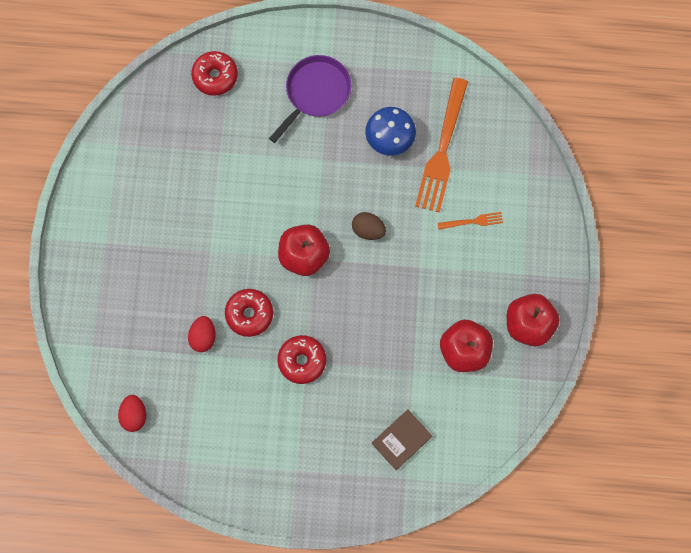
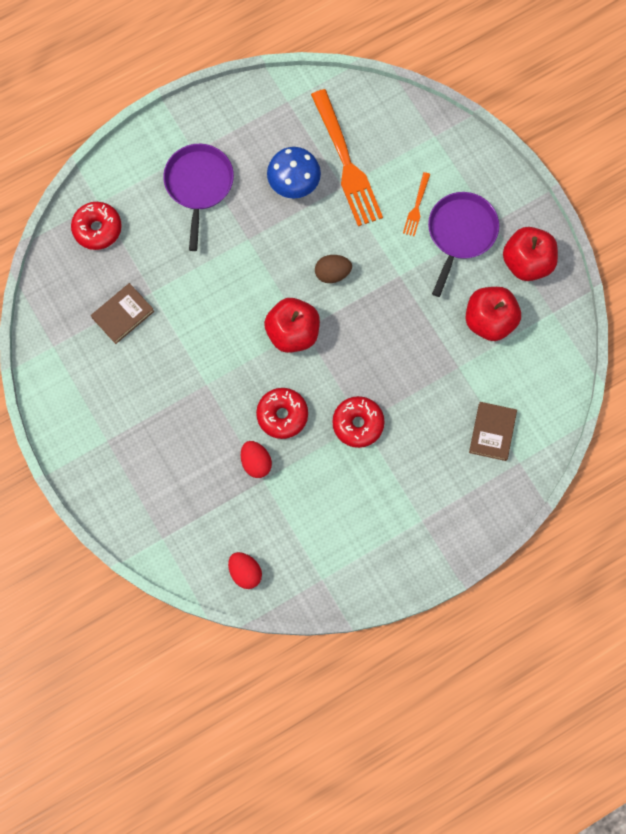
camera: 35 degrees left, 0 degrees up
(186, 155) = (123, 314): none -> brown book
(472, 221) = (416, 206): orange fork -> orange fork turned 150 degrees clockwise
(492, 266) = (460, 233): none -> purple pan

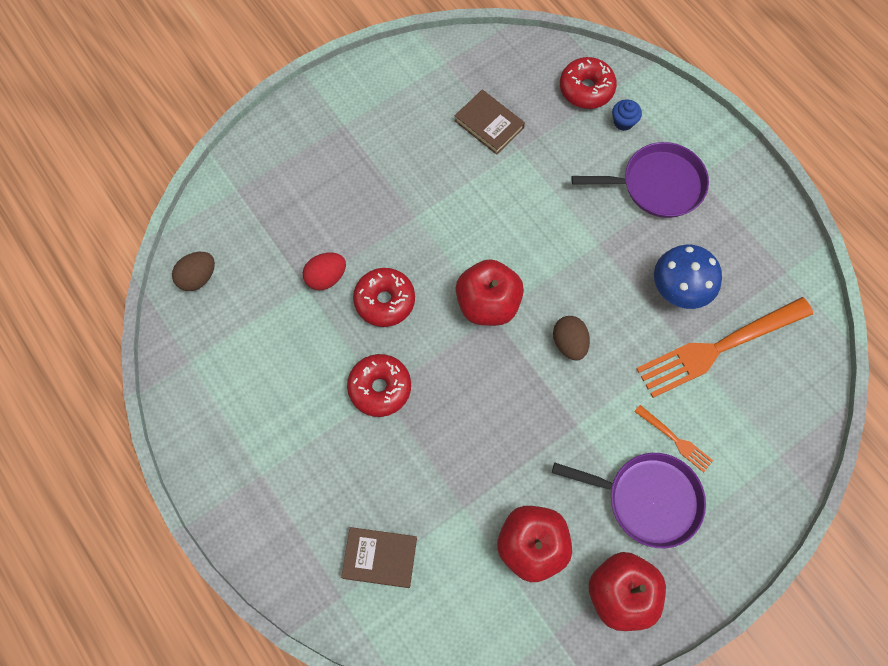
camera: 85 degrees right, 5 degrees down
(135, 203) = (623, 122): none -> blue cupcake
(245, 572) = (198, 277): red egg -> brown egg
(416, 206) = (675, 439): orange fork -> orange fork turned 150 degrees counterclockwise

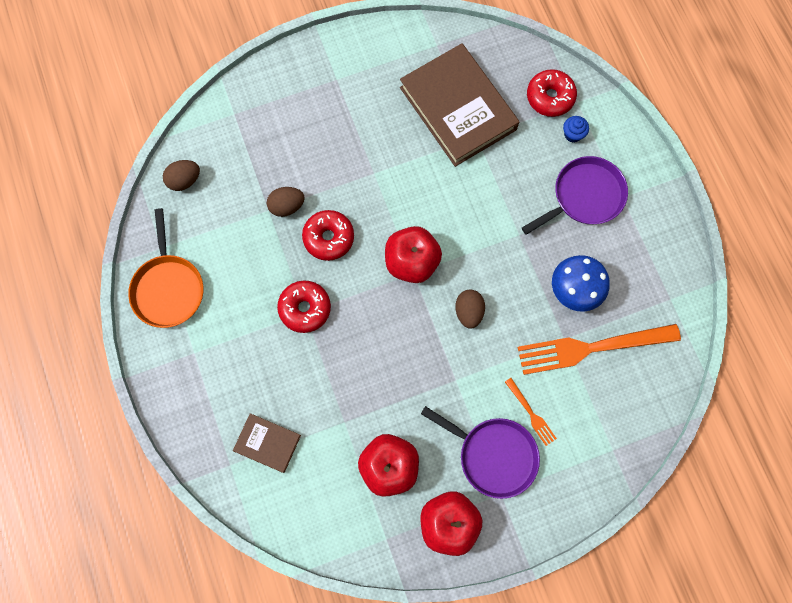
camera: 15 degrees right, 5 degrees up
(211, 406) = (168, 288): none -> orange pan
(326, 277) = (287, 206): red egg -> brown egg
(489, 124) = (457, 108): brown book -> brown book, size x2.05
(657, 185) = (584, 196): purple pan -> purple pan turned 45 degrees counterclockwise

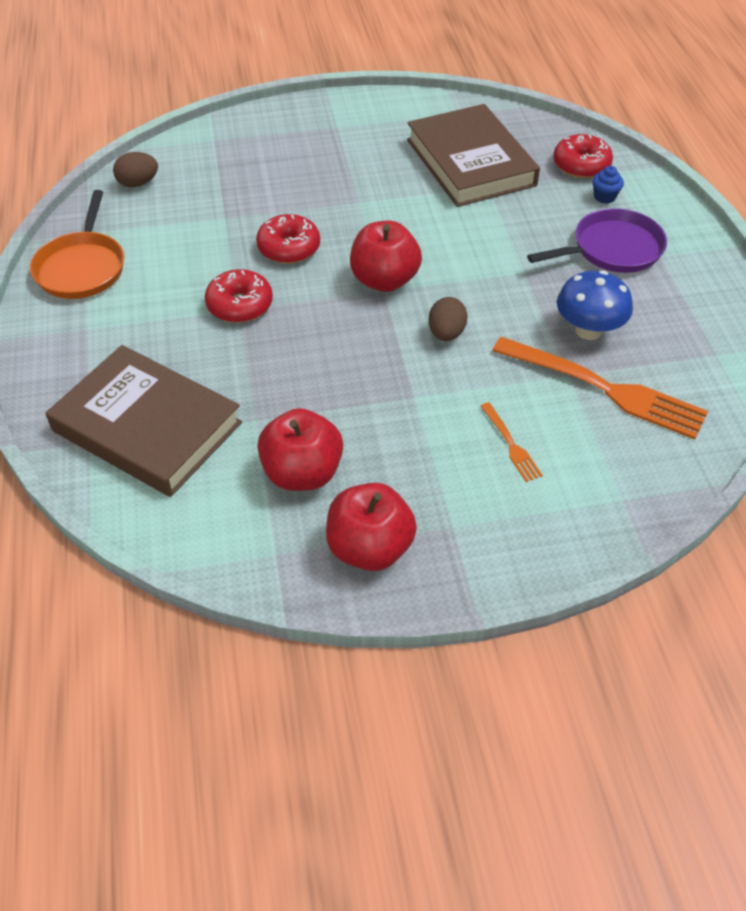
camera: 10 degrees right, 25 degrees down
(267, 443) = (147, 426): brown book -> brown book, size x2.05
(287, 206) = (248, 216): brown egg -> none
(493, 455) = (450, 481): purple pan -> none
(592, 348) = (604, 388): orange fork -> orange fork turned 150 degrees counterclockwise

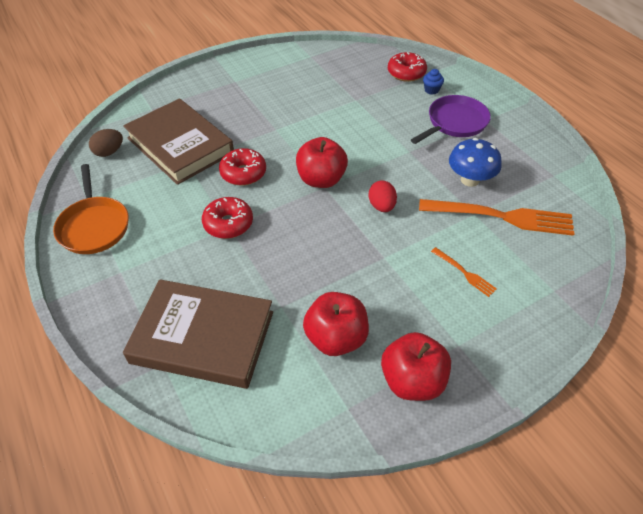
camera: 20 degrees left, 0 degrees up
(446, 333) = (381, 206): brown egg -> red egg
(470, 162) = (336, 86): brown book -> brown book (180, 145)

